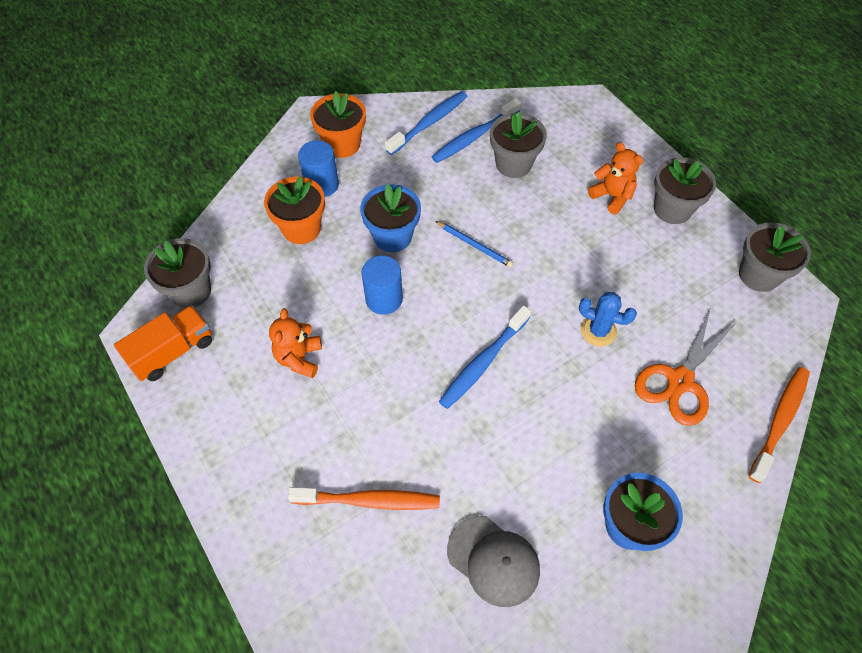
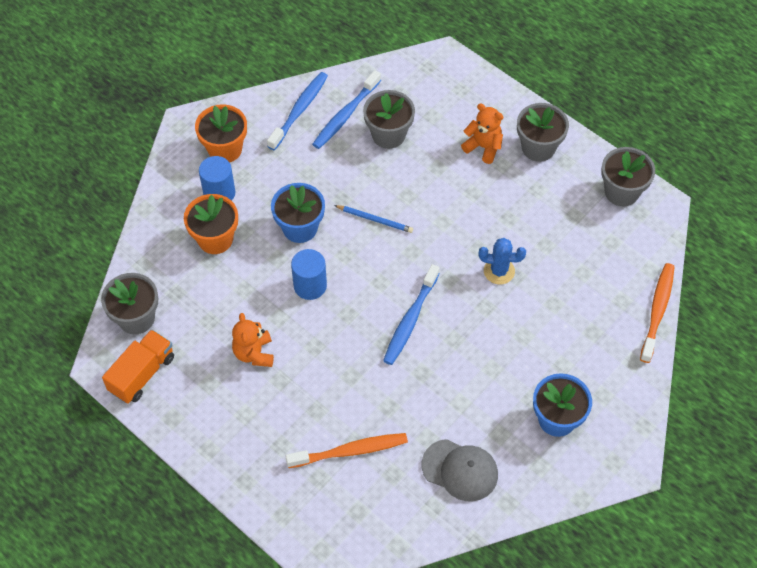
camera: 15 degrees left, 0 degrees up
(680, 381) = (574, 297): orange scissors -> none

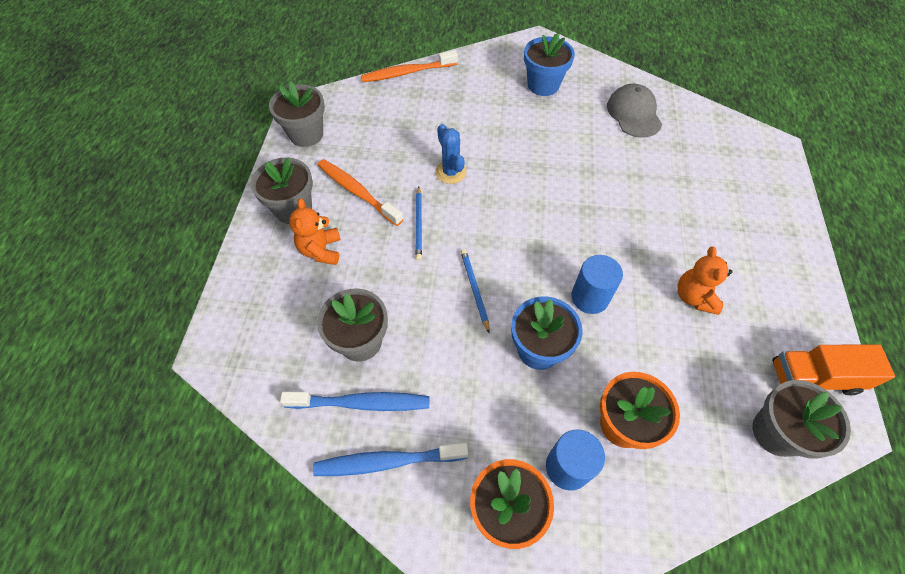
camera: 125 degrees left, 0 degrees up
(254, 353) = (694, 297): orange teddy bear -> orange teddy bear turned 135 degrees clockwise
(350, 451) = (692, 179): orange toothbrush -> orange toothbrush (357, 192)
(410, 320) = (550, 204): blue toothbrush -> none
(460, 219) = (419, 224): none -> blue pencil

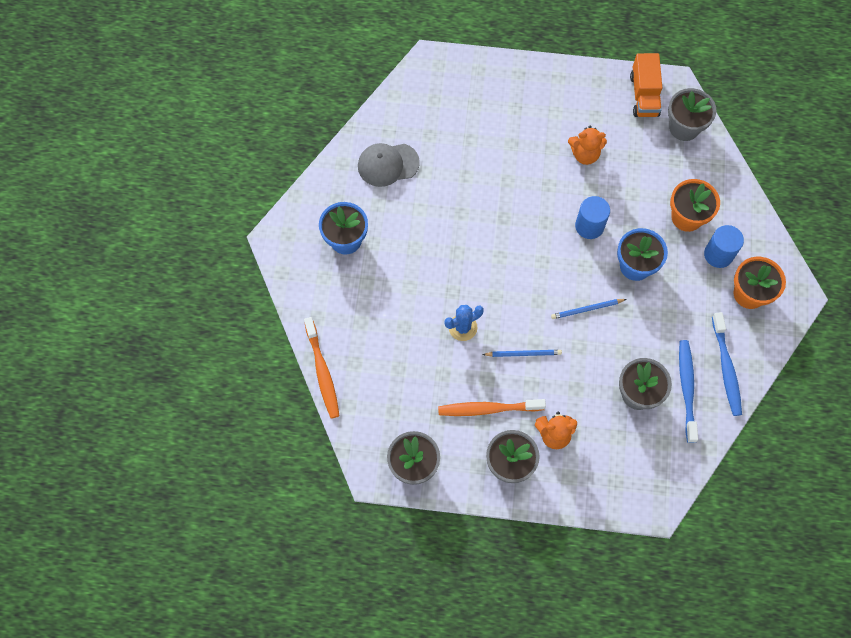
camera: 90 degrees left, 10 degrees up
(357, 192) = (488, 409): orange toothbrush -> orange toothbrush turned 45 degrees clockwise

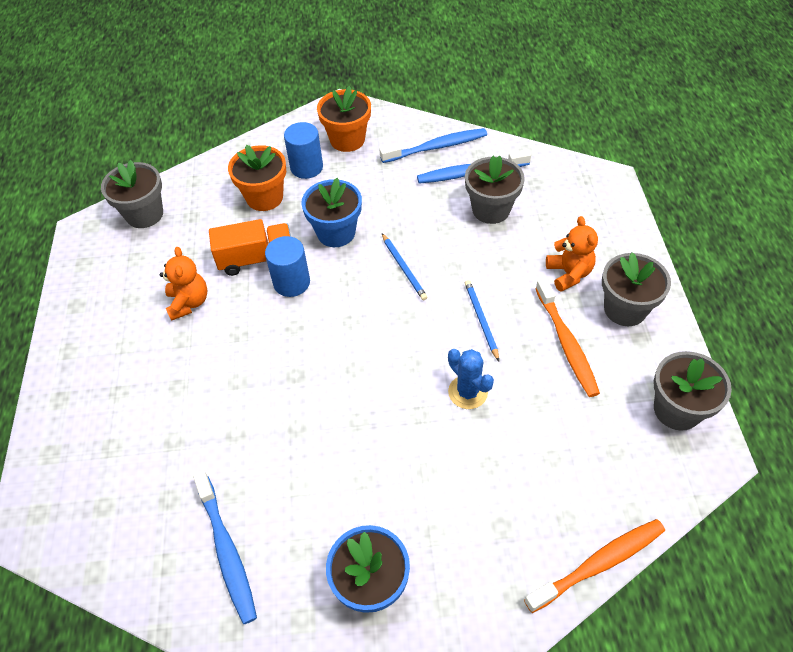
camera: 100 degrees left, 15 degrees down
(388, 164) = (227, 551): grey cap -> blue toothbrush
(644, 95) = (98, 257): orange truck -> orange truck (256, 259)

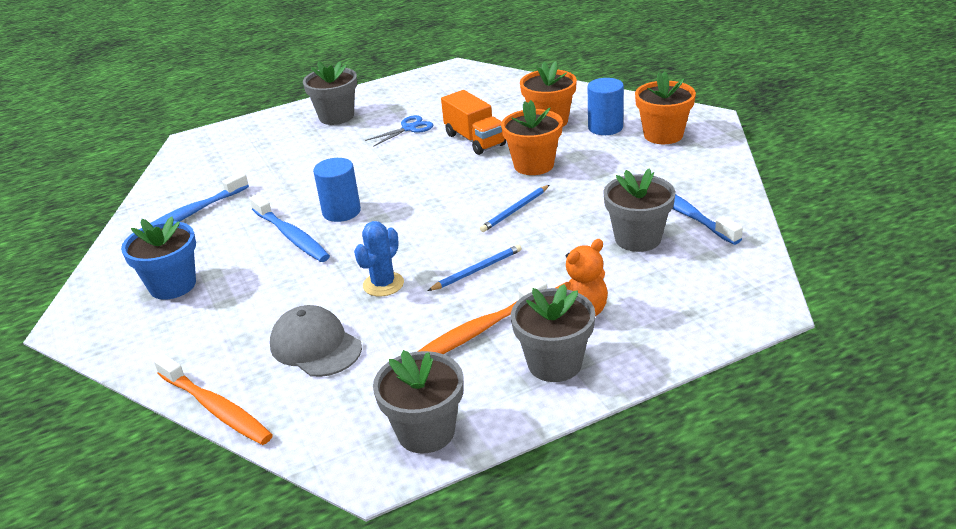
camera: 70 degrees right, 20 degrees down
(144, 214) = (489, 82): grey flower pot -> grey flower pot (336, 116)
(189, 303) = (409, 128): orange teddy bear -> blue scissors
(291, 282) = (459, 163): blue cylinder -> blue cylinder (341, 212)
(336, 233) = (533, 165): blue flower pot -> orange flower pot
(436, 147) = (703, 183): blue toothbrush -> blue toothbrush (291, 236)
(538, 465) = (315, 346): none -> grey cap

